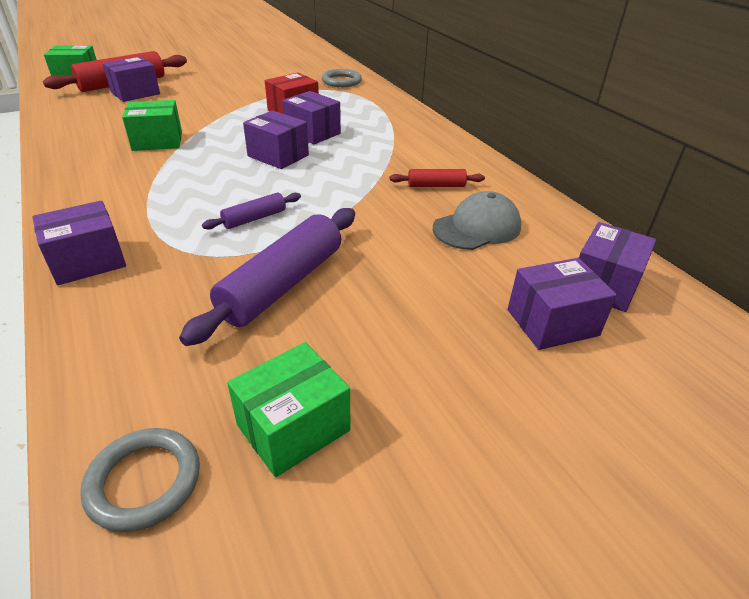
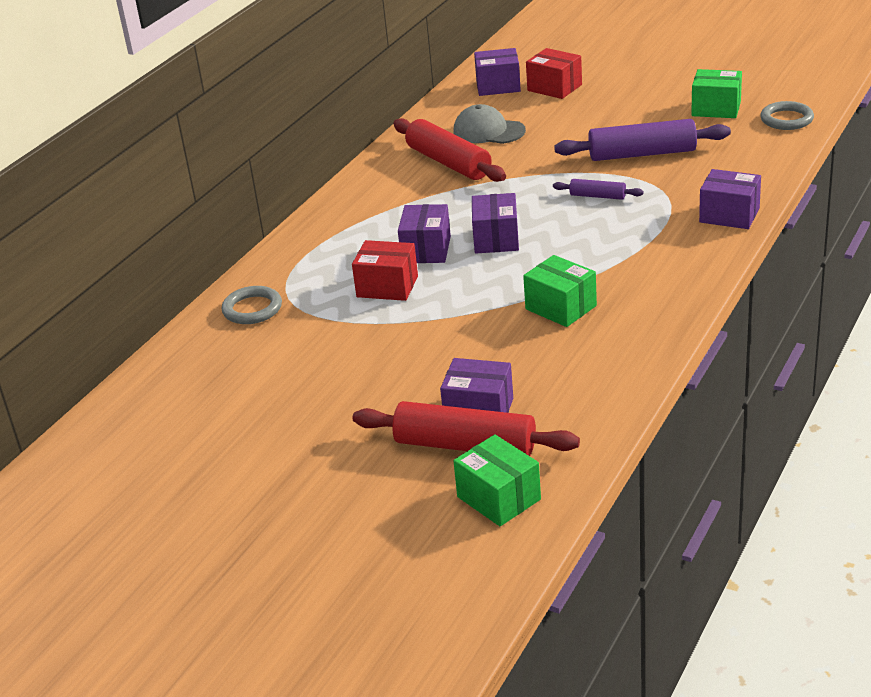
camera: 120 degrees left, 5 degrees down
(436, 186) = (449, 162): red rolling pin -> red rolling pin, size x1.99
(552, 322) = (554, 88): purple box -> red box

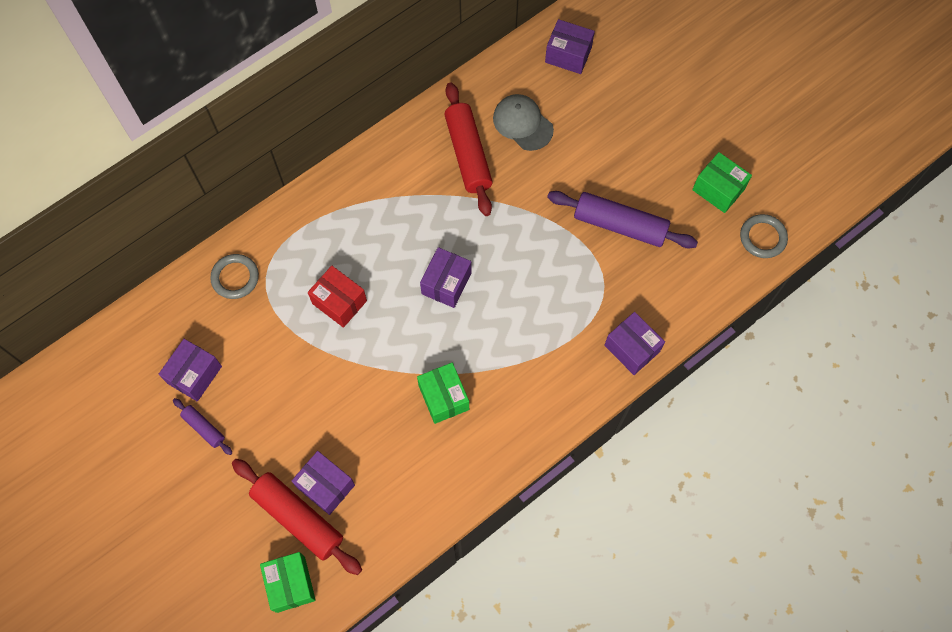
camera: 20 degrees right, 35 degrees up
(426, 250) = (390, 269): purple box -> purple box (194, 375)
(554, 88) = (611, 83): red box -> none
(597, 196) = (551, 267): purple rolling pin -> purple rolling pin (204, 428)

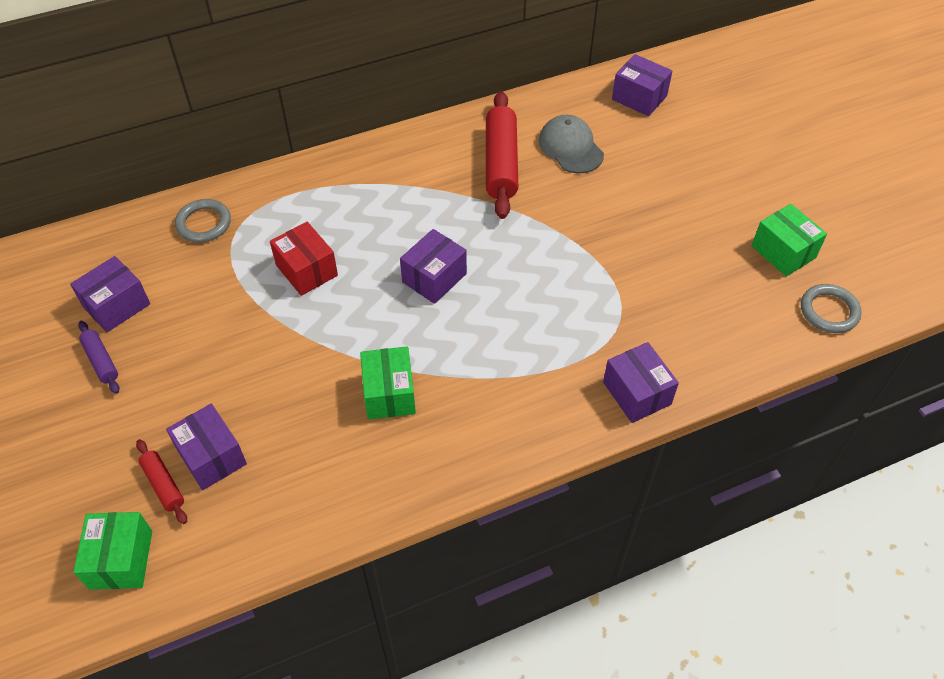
camera: 15 degrees right, 15 degrees down
(298, 518) = (163, 485): red rolling pin -> red rolling pin, size x0.50
(620, 225) = (655, 263): purple rolling pin -> none

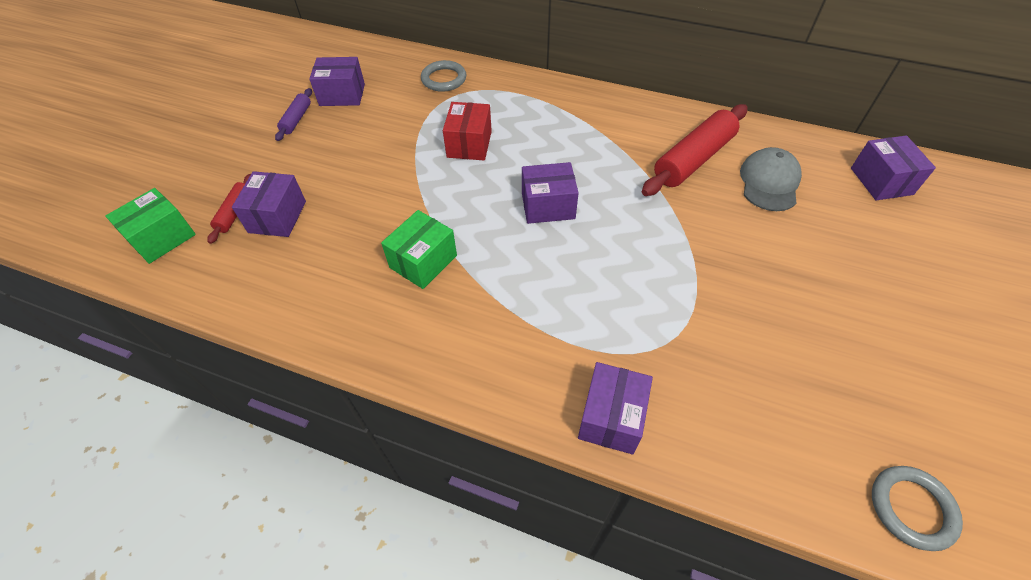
camera: 45 degrees right, 0 degrees up
(783, 252) = (910, 408): green box -> none

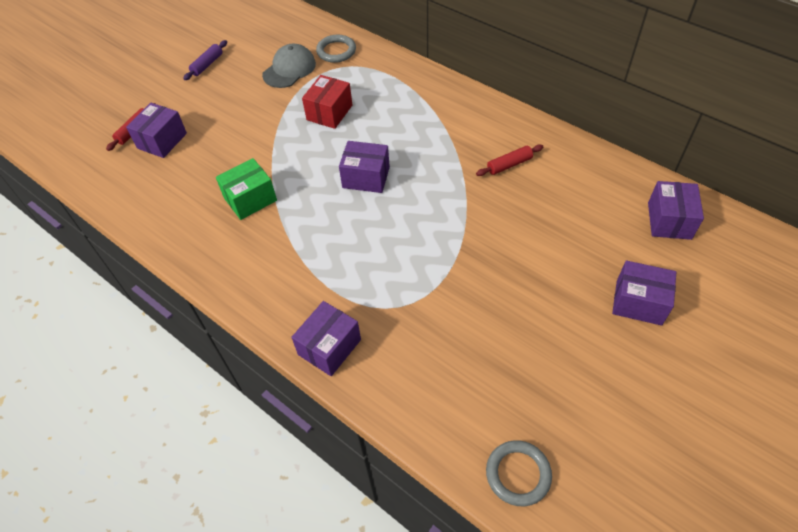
camera: 20 degrees right, 0 degrees up
(162, 238) = (79, 139): green box -> none
(342, 95) = (250, 50): purple box -> purple box (638, 302)
(693, 159) = (509, 165): red rolling pin -> red rolling pin, size x0.50
(769, 182) = (564, 199): grey cap -> grey cap (289, 69)

